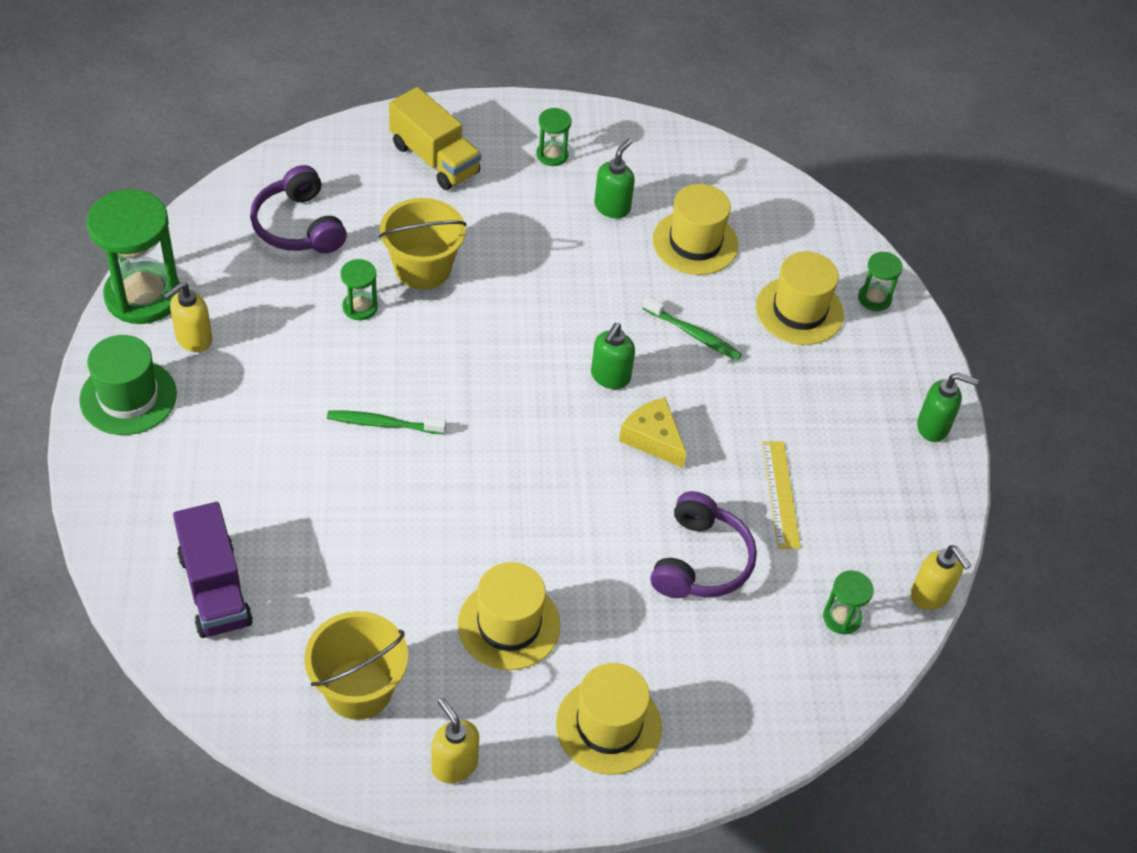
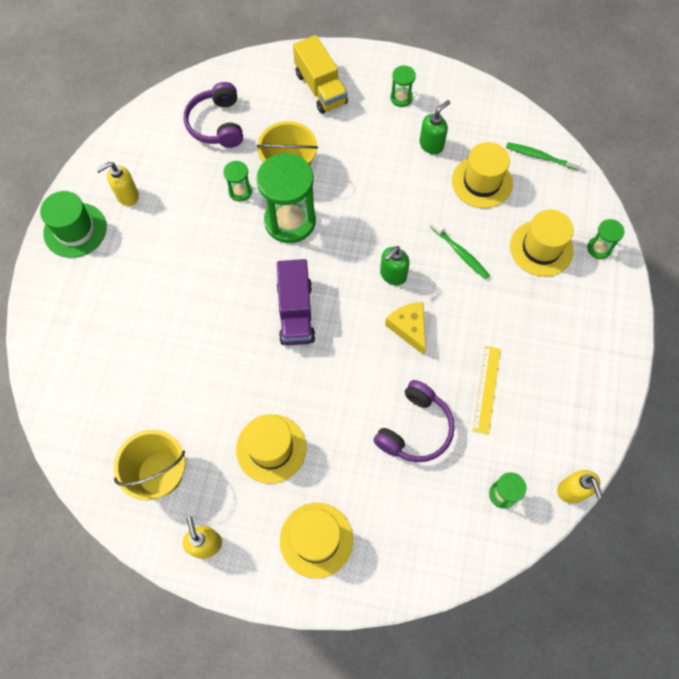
camera: 20 degrees right, 15 degrees up
(143, 296) = (104, 158): green hourglass -> green hourglass (290, 221)
(215, 589) = (90, 380): purple truck -> purple truck (296, 312)
(383, 424) = (231, 281): green toothbrush -> green toothbrush (540, 157)
(933, 427) = (613, 358): green soap dispenser -> none

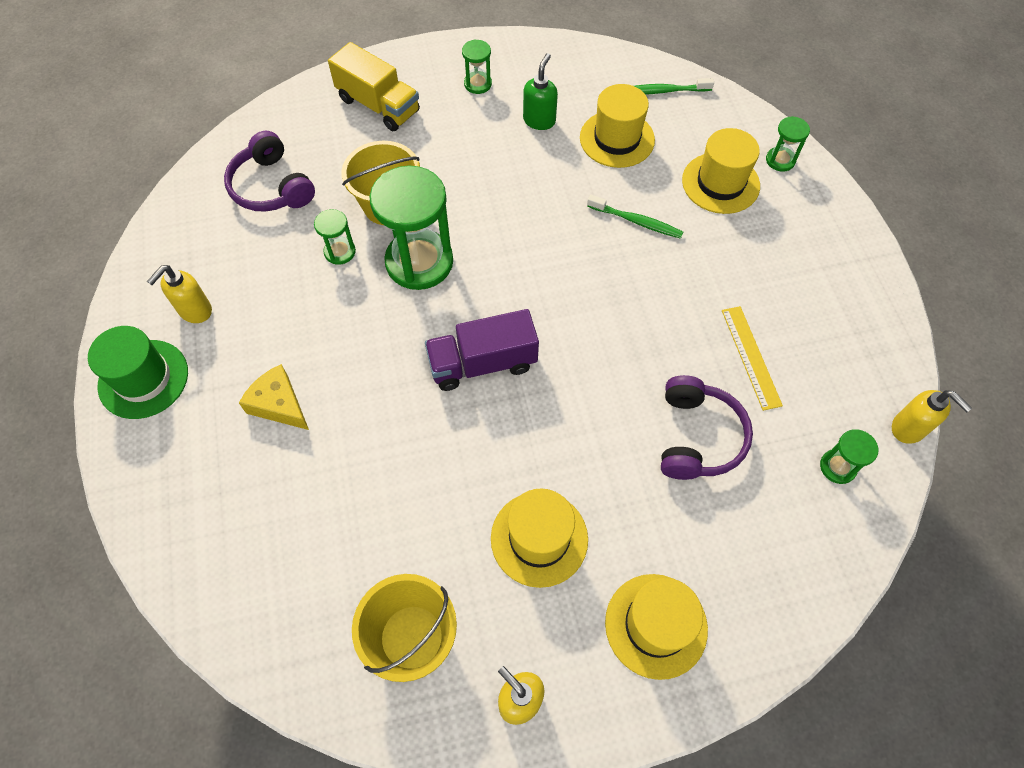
camera: 25 degrees left, 5 degrees down
(296, 312) = (482, 363): purple truck -> purple truck turned 105 degrees clockwise
(392, 275) = (574, 275): green soap dispenser -> none
(409, 328) = (625, 326): yellow cheese -> yellow cheese (279, 404)

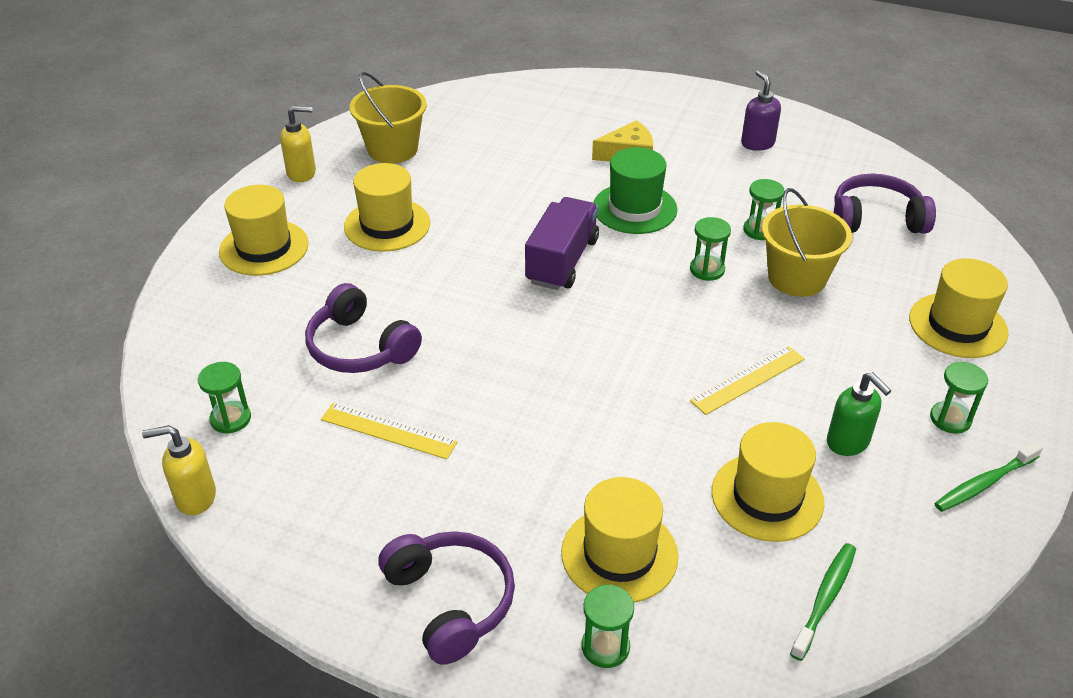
camera: 125 degrees right, 20 degrees down
(143, 379) = (710, 107): green hat -> green hat (634, 208)
(195, 311) = (757, 143): yellow soap dispenser -> purple soap dispenser
(378, 105) = (957, 325): yellow truck -> yellow hat
(419, 262) = (707, 270): green hourglass -> green hourglass, size x0.47
(524, 187) = (748, 379): none -> yellow ruler
(636, 221) = (627, 442): green toothbrush -> green toothbrush (984, 483)
(826, 239) = (451, 601): none -> purple headphones

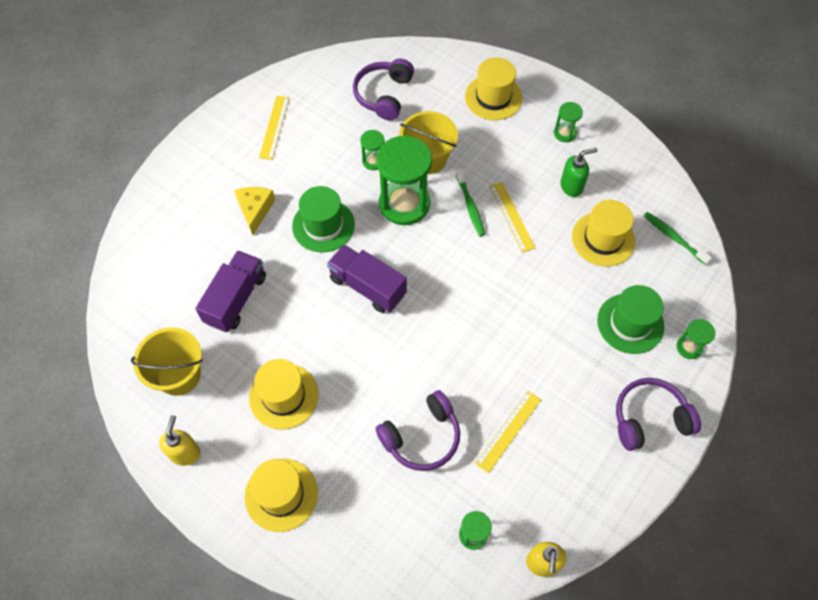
camera: 75 degrees left, 20 degrees up
(501, 166) = (236, 299): none -> purple truck
(619, 554) = (630, 323): yellow hat -> green hat
(707, 270) = (404, 204): green hourglass -> green hourglass, size x2.14
(757, 143) = (274, 127): purple soap dispenser -> yellow ruler
(984, 483) = (612, 139): green toothbrush -> green toothbrush (470, 206)

